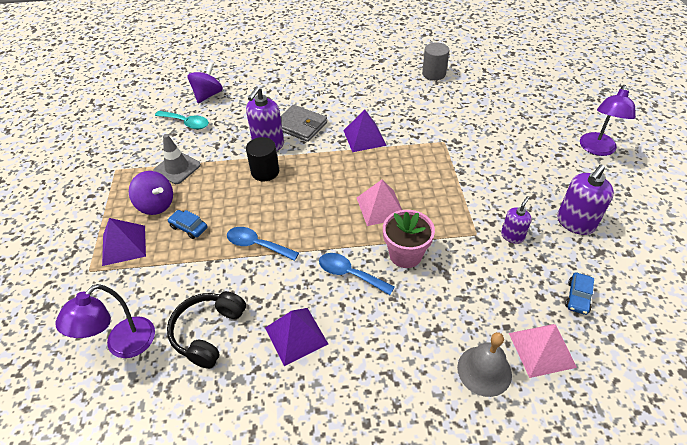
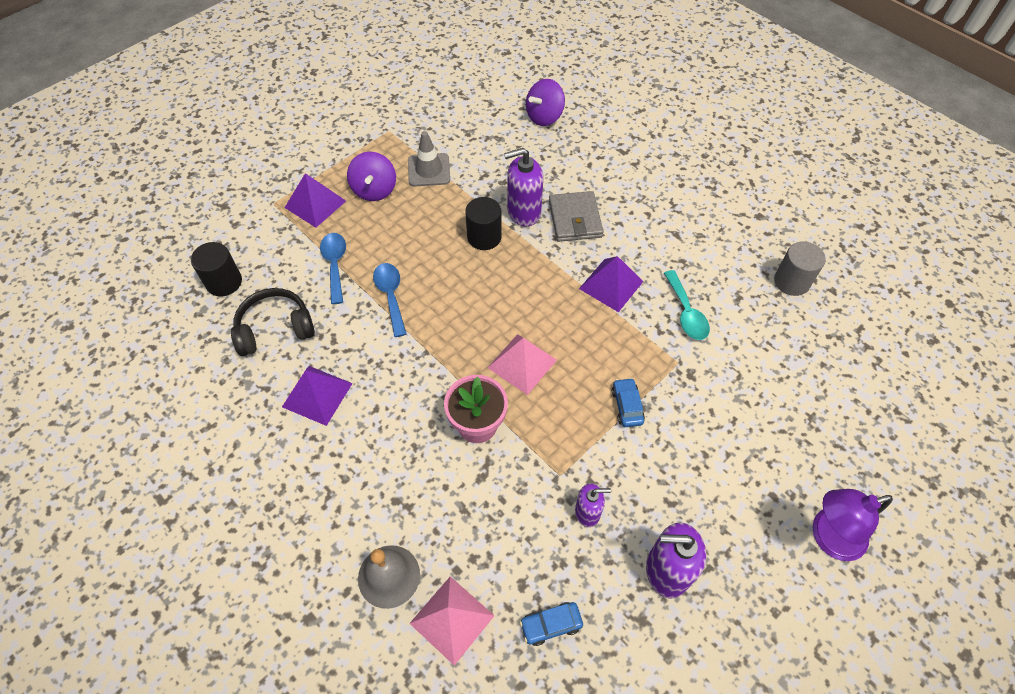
camera: 50 degrees right, 10 degrees up
(123, 345) = (224, 282): purple lamp -> black cylinder
(186, 123) = (491, 131): turquoise spoon -> turquoise spoon (686, 313)
(189, 227) = (369, 232): blue car -> blue car (627, 406)
(208, 95) = (544, 117): purple spinning top -> purple spinning top turned 150 degrees clockwise
(349, 274) = (415, 392): blue spoon -> blue spoon (335, 264)

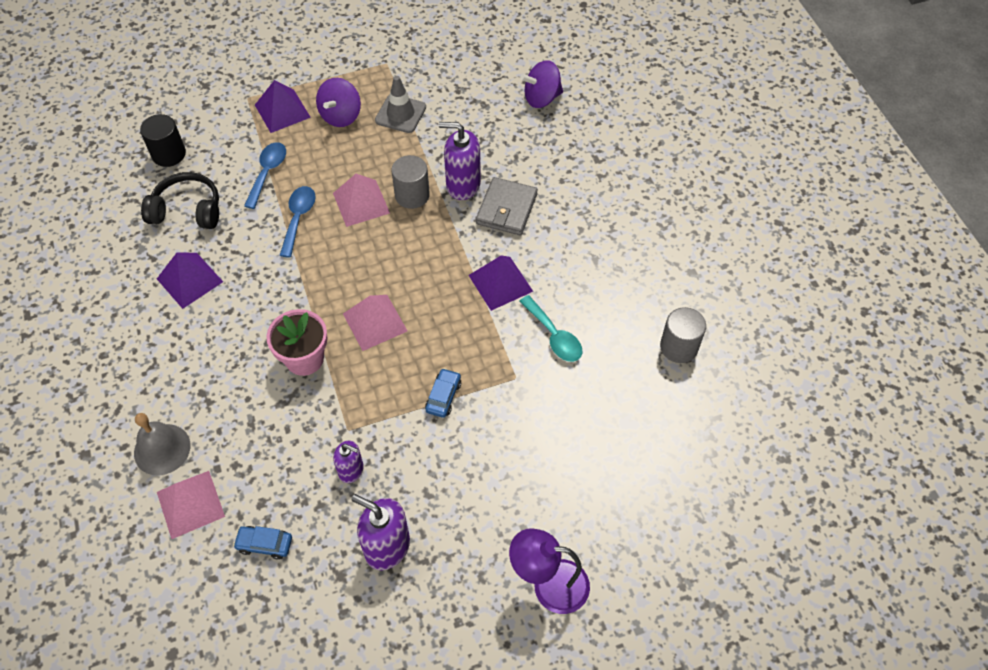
camera: 25 degrees right, 0 degrees up
(441, 260) = (361, 203): none -> pink pyramid
(484, 237) = (412, 195): black cylinder -> grey cylinder
(686, 313) = (554, 336): turquoise spoon -> turquoise spoon turned 45 degrees counterclockwise

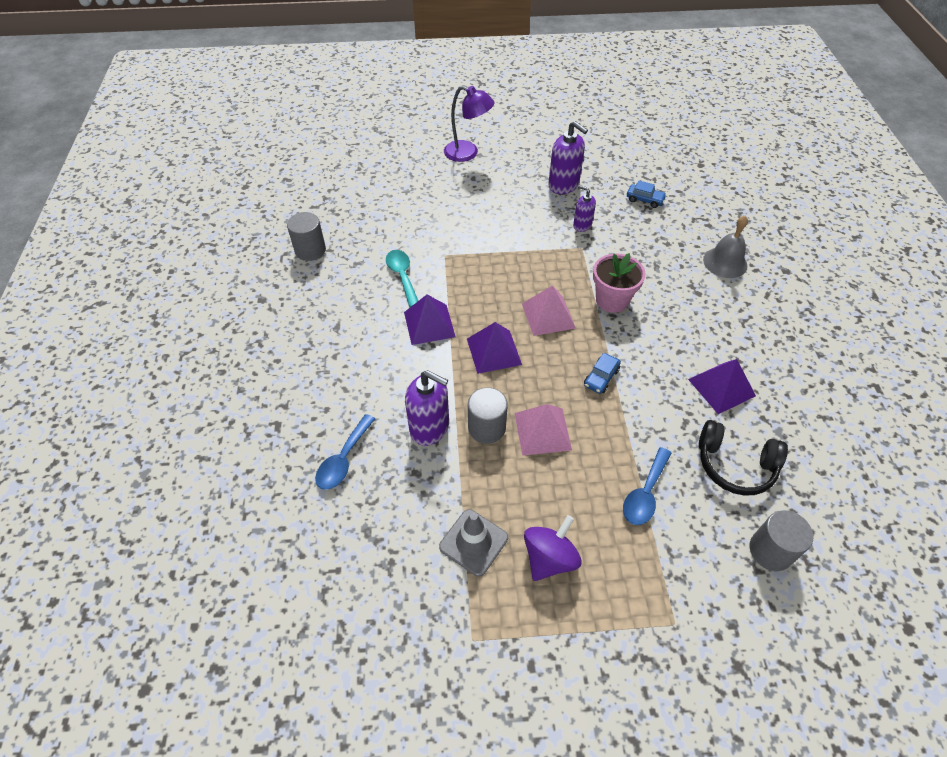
camera: 165 degrees left, 5 degrees down
(169, 154) = (770, 550): black cylinder -> grey cylinder
(190, 504) = (698, 228): pink pyramid -> none
(282, 111) = (626, 586): purple pyramid -> purple pyramid (494, 351)
(298, 218) = (611, 428): blue spoon -> blue spoon (343, 459)
(443, 396) = (504, 254): blue car -> blue car (601, 377)
(506, 209) = (395, 391): grey wallet -> none
(541, 98) = (293, 523): purple spinning top -> none

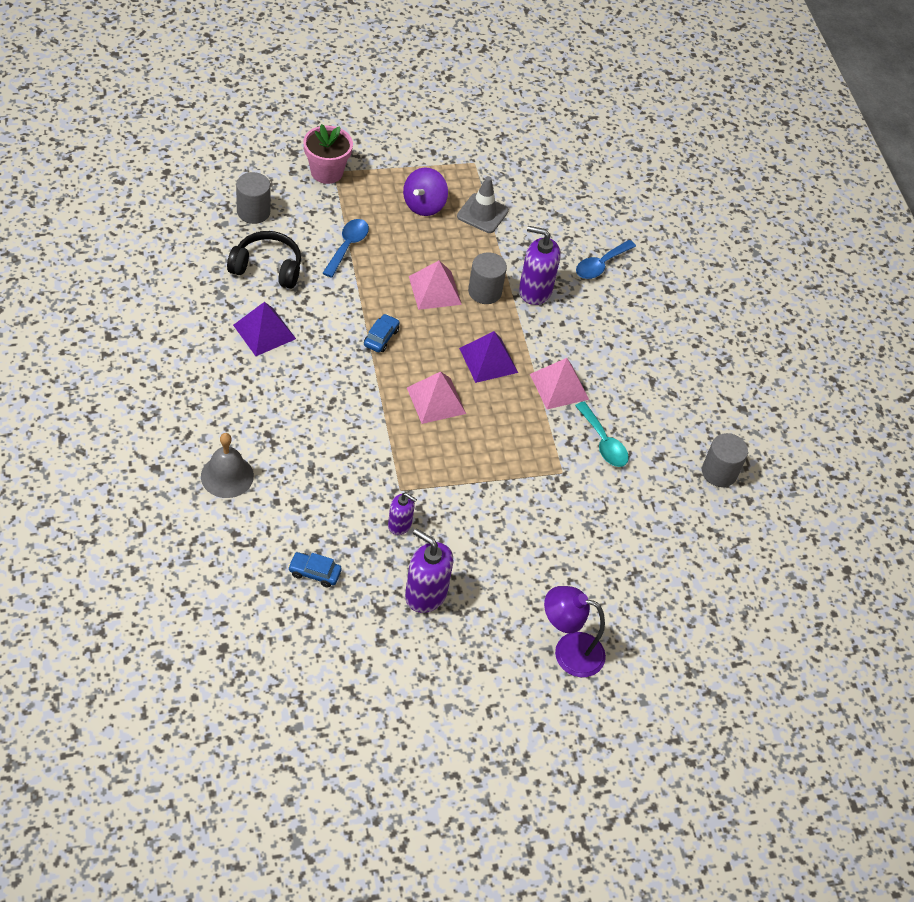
camera: 165 degrees right, 0 degrees up
(343, 459) = (600, 265): blue spoon -> blue spoon turned 150 degrees counterclockwise
(429, 324) = (559, 386): purple pyramid -> pink pyramid
(612, 300) = (366, 421): pink flower pot -> pink flower pot (326, 172)

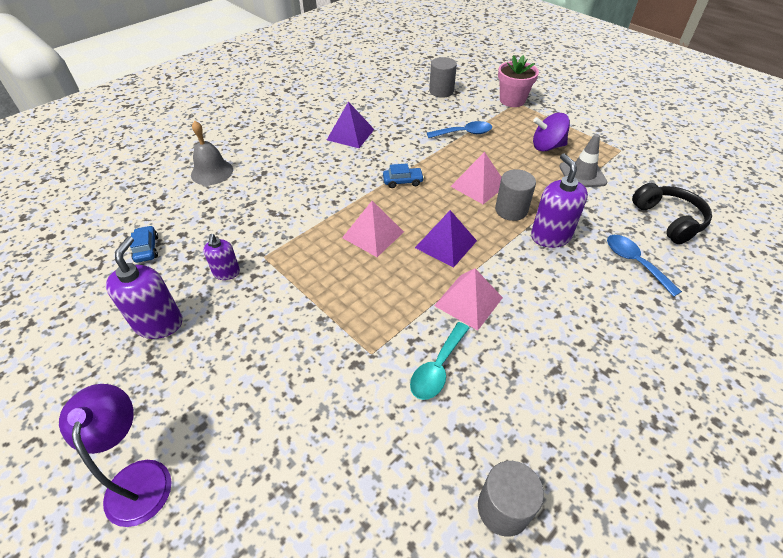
camera: 65 degrees right, 5 degrees down
(267, 268) = (404, 113): black headphones -> black headphones (668, 220)
(600, 265) = (634, 262): blue spoon -> blue spoon turned 45 degrees clockwise

